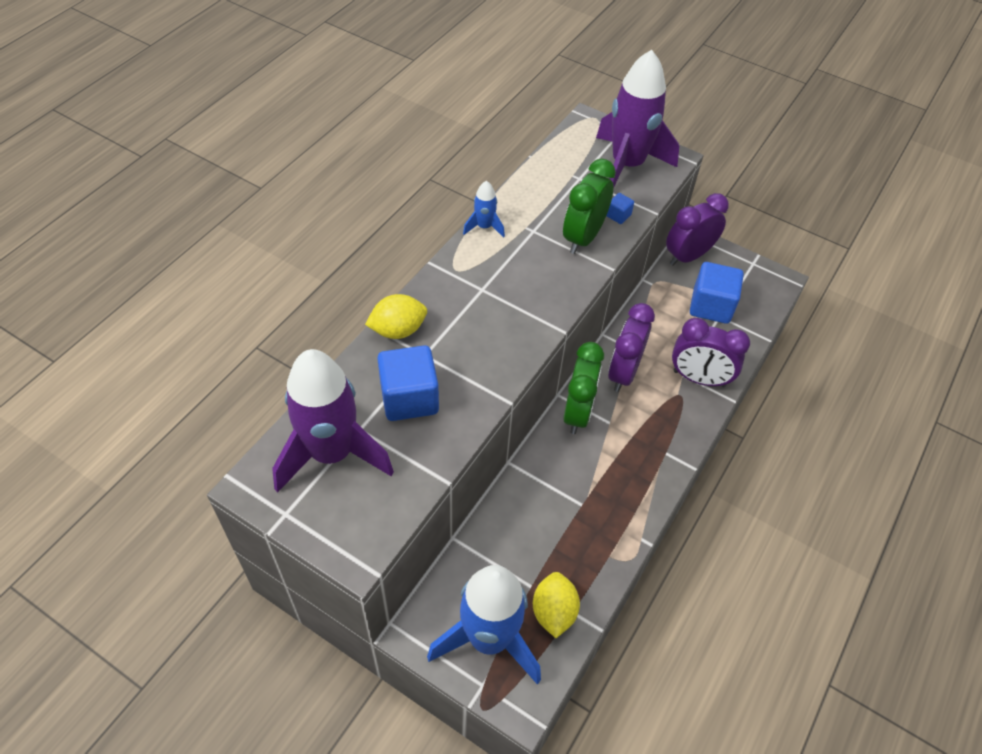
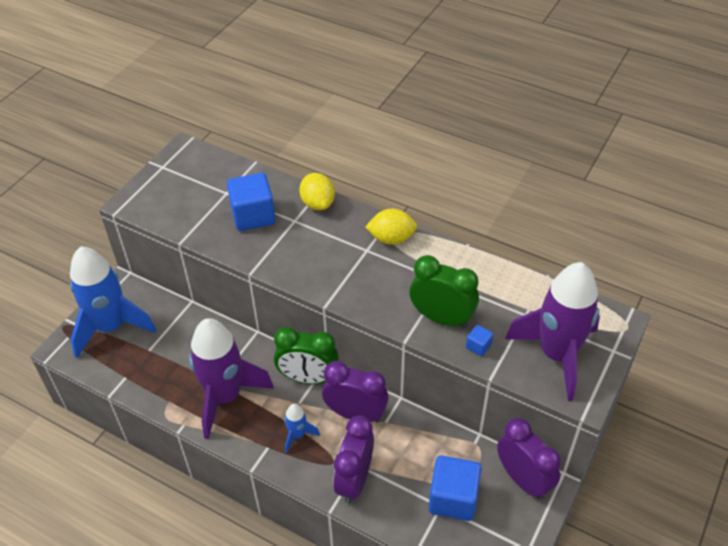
camera: 90 degrees right, 5 degrees down
(332, 453) = (206, 182): purple rocket -> purple rocket (225, 397)
(484, 227) = (441, 247): blue rocket -> blue rocket (297, 435)
(553, 612) = (126, 365): yellow lemon -> yellow lemon (391, 238)

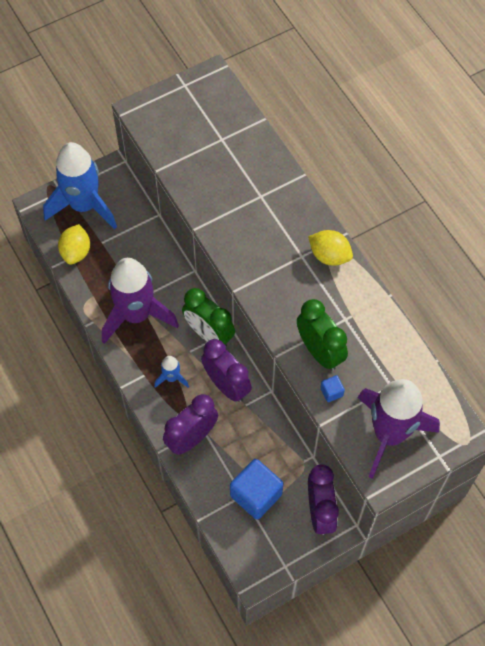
camera: 30 degrees right, 15 degrees up
(253, 216) = (230, 174): blue cube -> none
(317, 203) = (290, 189): yellow lemon -> yellow lemon (76, 252)

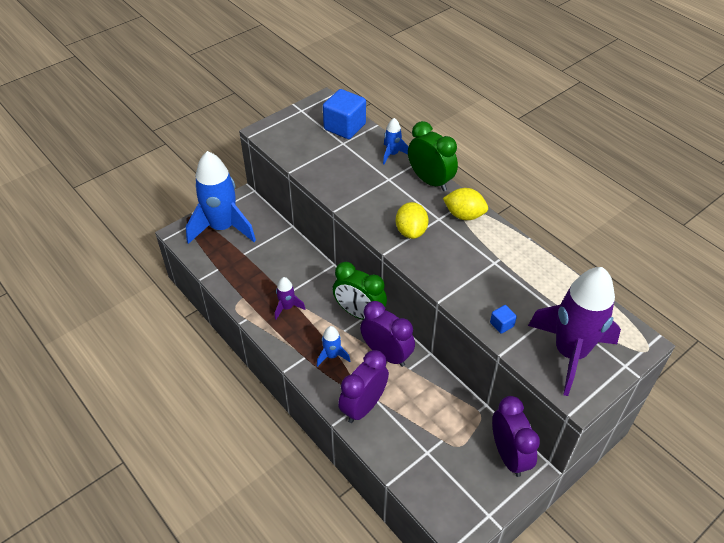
camera: 10 degrees left, 15 degrees down
(76, 252) = (221, 264): yellow lemon -> yellow lemon (411, 231)
(136, 315) = (287, 307): purple rocket -> purple rocket, size x0.44
(256, 495) = (440, 449): blue cube -> blue cube (344, 127)
(272, 163) = (392, 154): none -> blue rocket
(320, 351) = (479, 292): green clock -> green clock (430, 181)

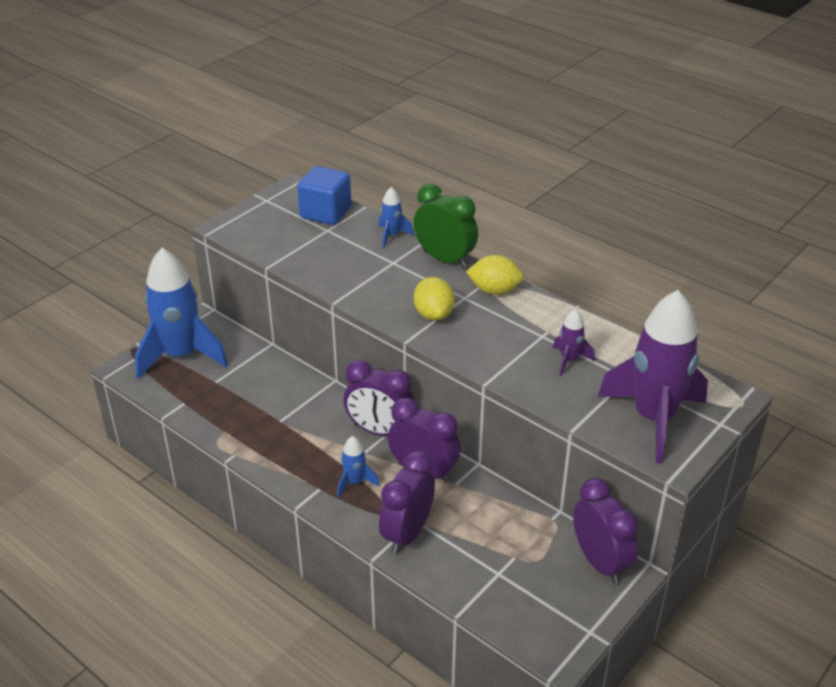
camera: 10 degrees left, 10 degrees down
(287, 307) = (285, 435): purple rocket -> purple rocket (569, 360)
(359, 313) = (379, 431): green clock -> purple clock
(501, 324) = (566, 399): blue cube -> none

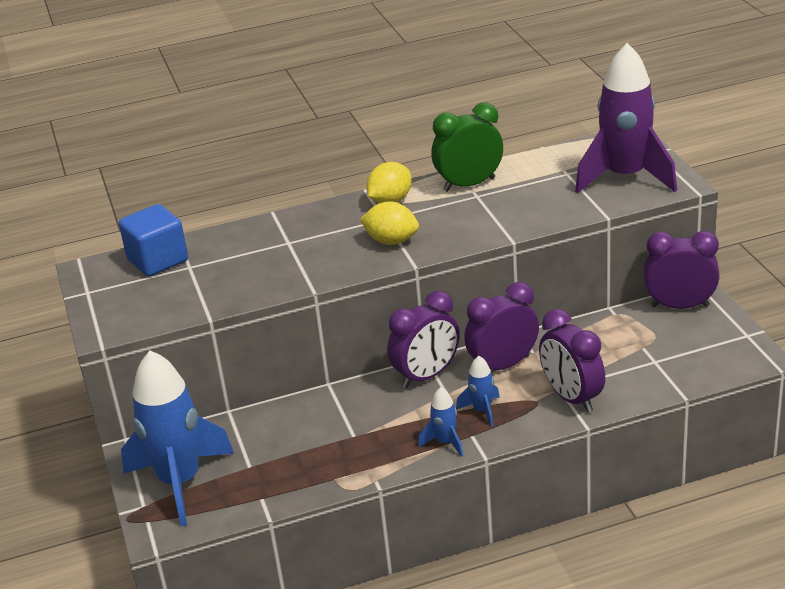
camera: 55 degrees left, 5 degrees down
(392, 236) = (244, 232): blue rocket -> blue rocket (445, 442)
(445, 259) = (315, 213): green clock -> green clock (469, 184)
(569, 360) = (521, 192): purple rocket -> none

